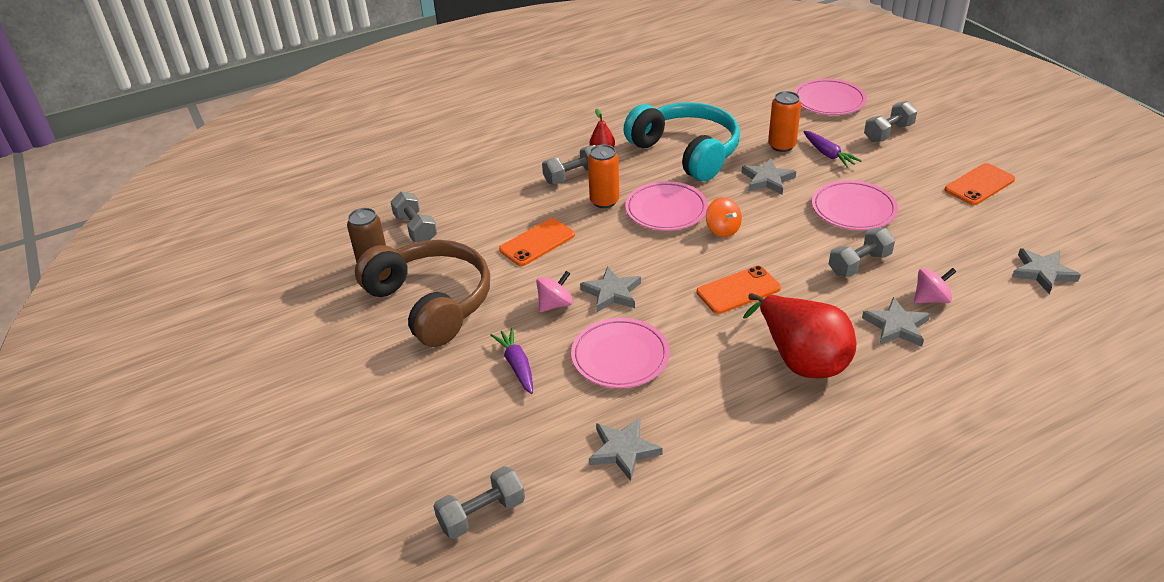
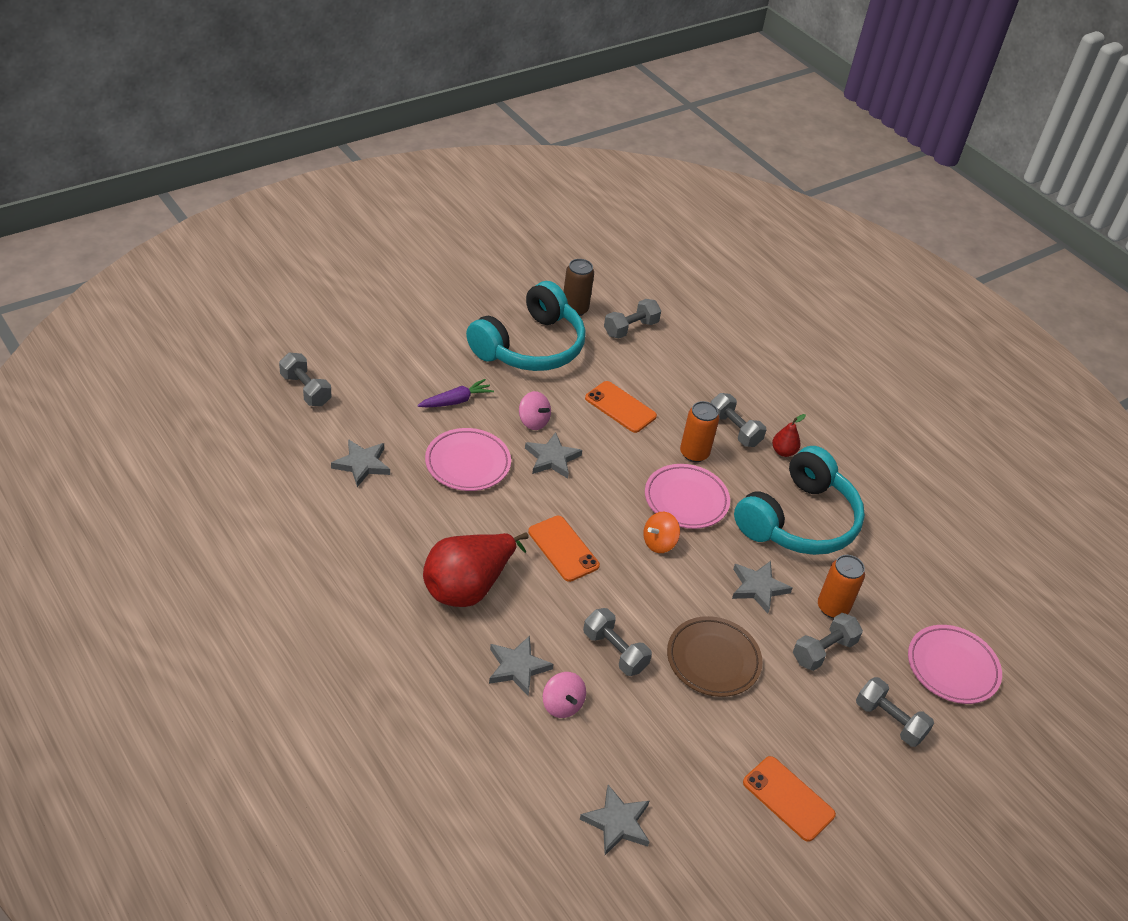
camera: 75 degrees right, 5 degrees up
(431, 303) = (530, 346): brown headphones -> turquoise headphones
(828, 154) = (823, 651): purple carrot -> grey dumbbell
(853, 209) = (713, 660): pink plate -> brown plate

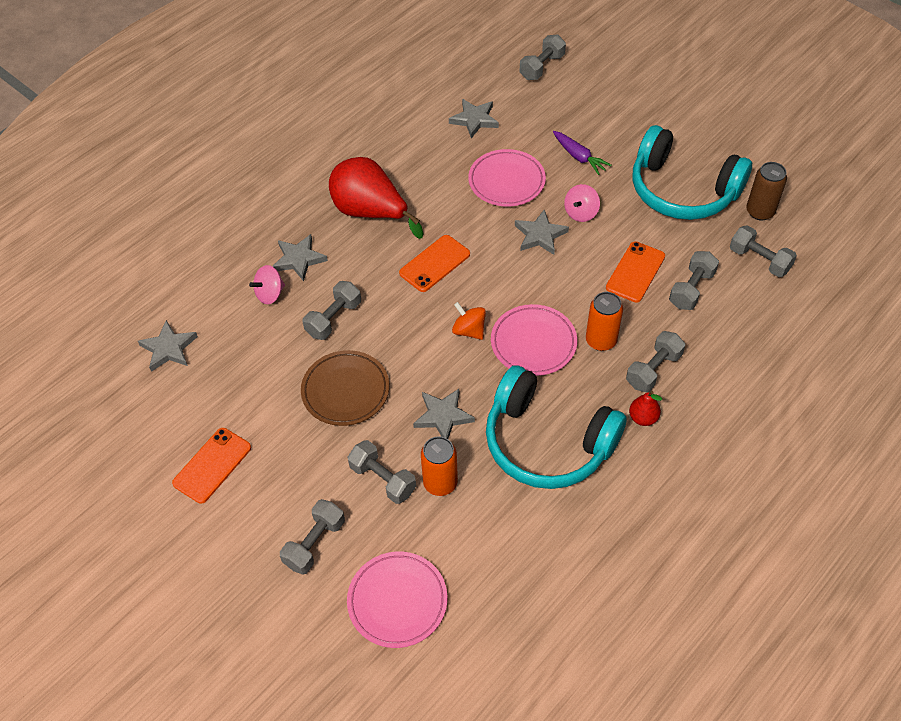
camera: 85 degrees right, 10 degrees up
(651, 379) = (691, 289): none -> grey dumbbell

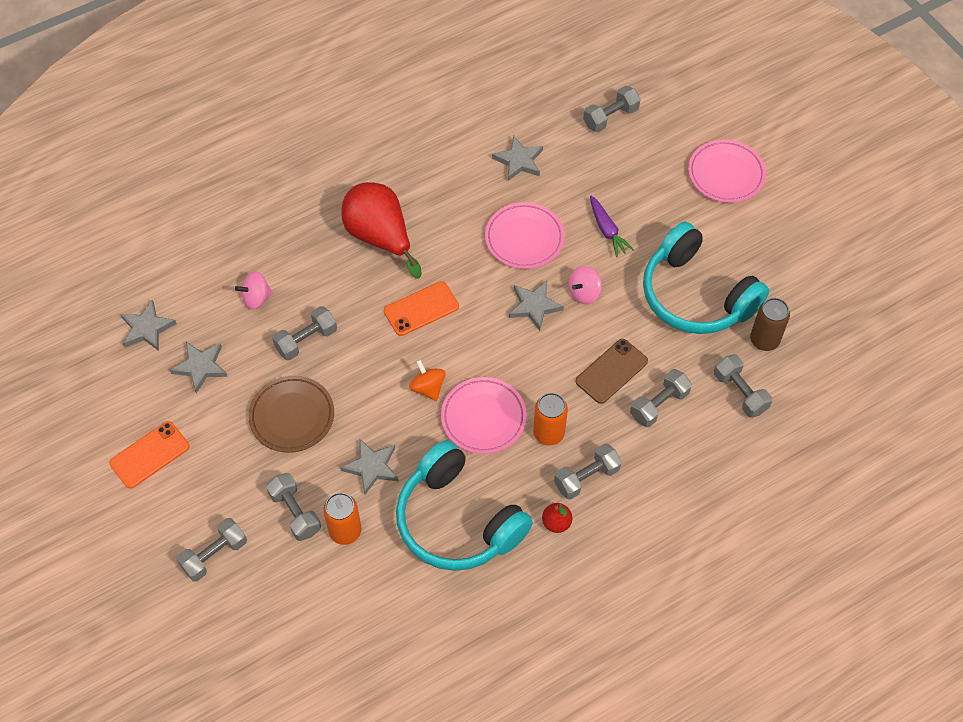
camera: 15 degrees right, 5 degrees up
(299, 259) = (295, 269): grey star -> grey star (200, 367)
(397, 601) = (267, 630): pink plate -> pink plate (726, 174)
(635, 272) = (611, 371): orange phone -> brown phone

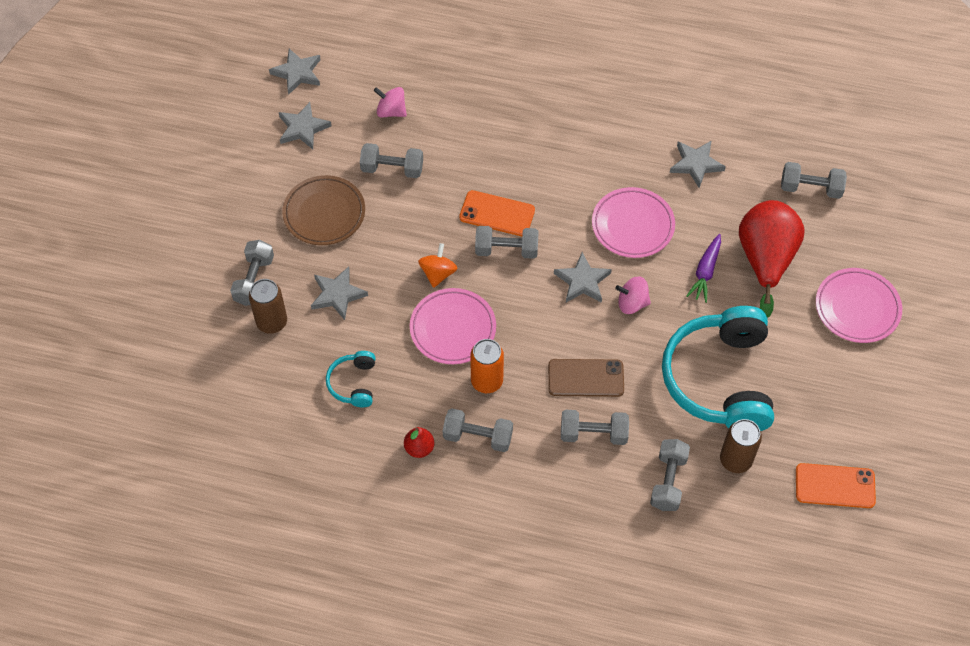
camera: 45 degrees right, 0 degrees up
(150, 455) = (207, 160): orange phone -> orange phone (835, 486)
(214, 555) = (174, 262): grey dumbbell -> grey dumbbell (506, 250)
(345, 531) = (272, 322): orange can -> brown can
(380, 237) = (526, 138): red pear -> red pear (765, 260)
(458, 520) = (354, 383): turquoise headphones -> turquoise headphones, size x0.45

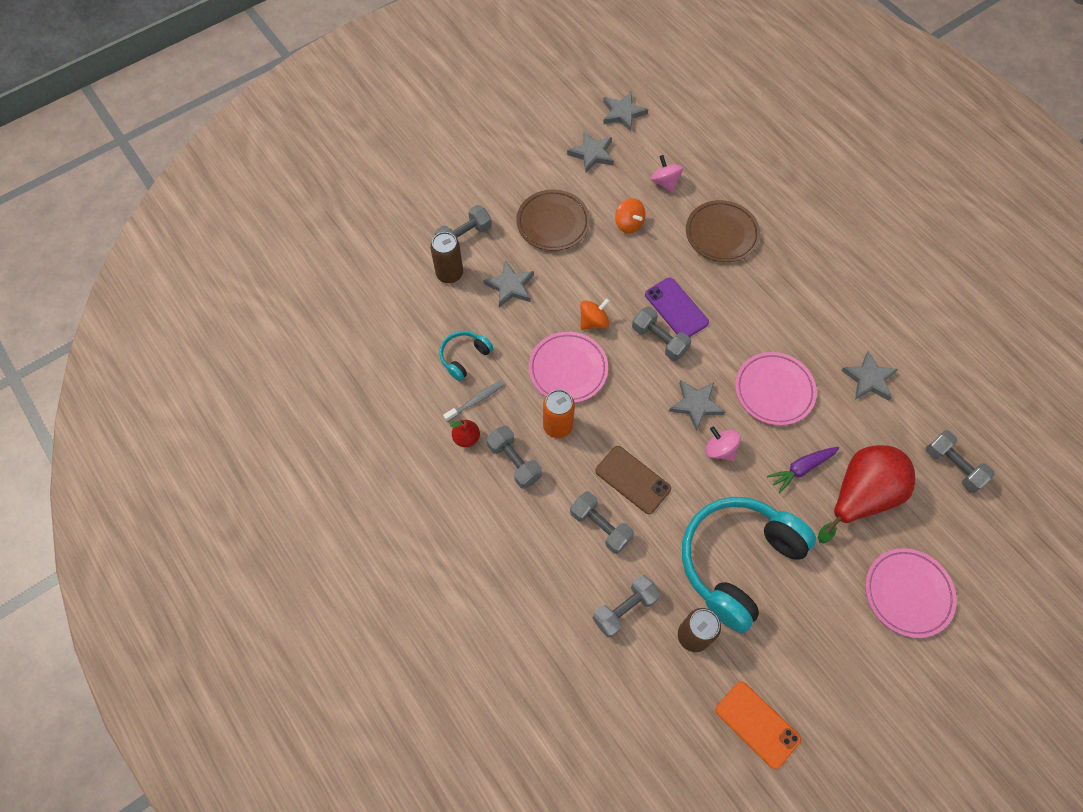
camera: 40 degrees right, 5 degrees up
(392, 169) = (629, 224): grey dumbbell -> orange spinning top
(398, 412) = (476, 400): none -> grey toothbrush
(479, 124) = (721, 234): none -> brown plate
(497, 213) = (676, 308): orange phone -> purple phone

